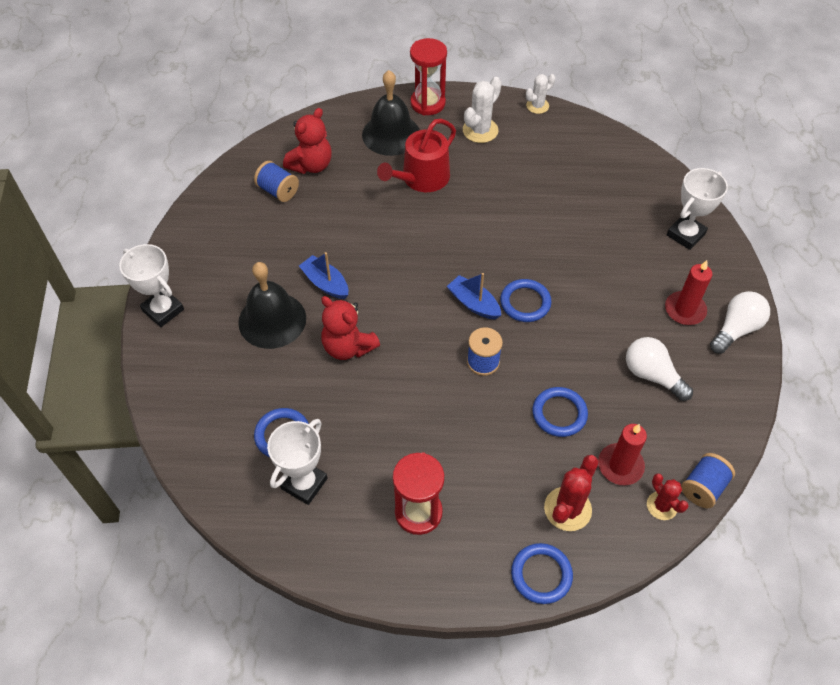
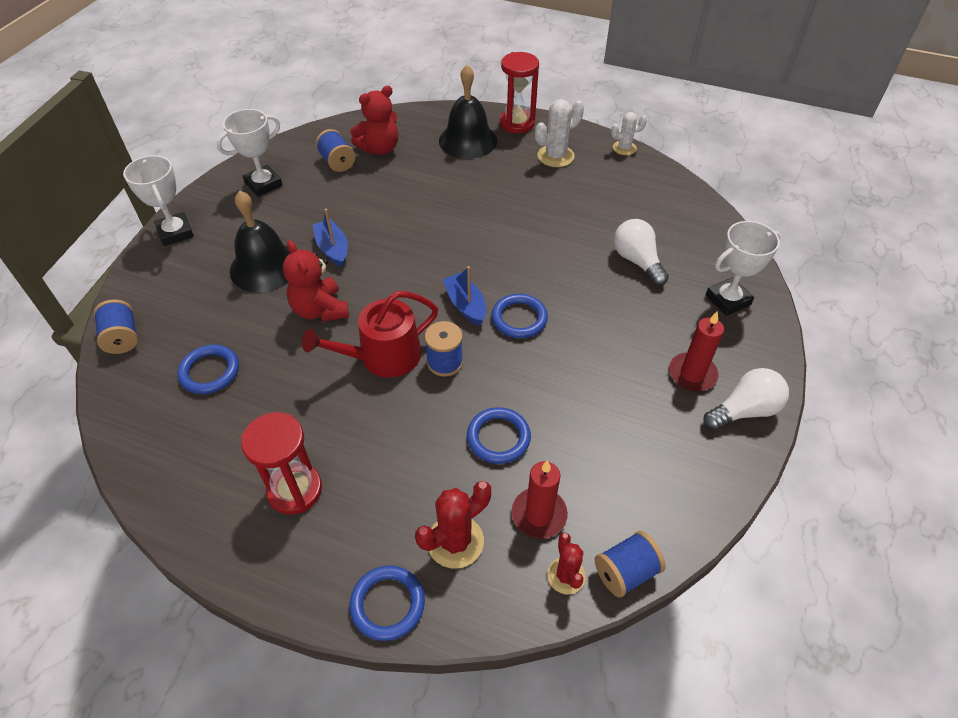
camera: 20 degrees right, 5 degrees down
(180, 429) = (122, 338): none -> blue spool
(304, 483) = (201, 423): white trophy -> white trophy (263, 184)
(421, 178) = (475, 183): red watering can -> red watering can (382, 357)
(652, 375) = (622, 430): white light bulb -> white light bulb (637, 261)

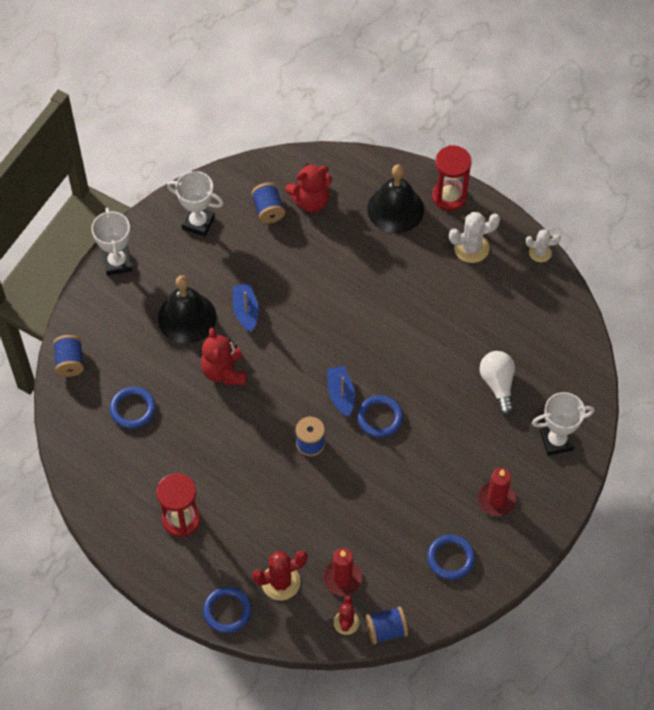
camera: 15 degrees right, 10 degrees up
(263, 184) = (198, 223): white trophy -> white trophy turned 45 degrees clockwise
(382, 357) = (264, 427): red watering can -> none
(498, 438) = (332, 515): blue ring -> blue ring (450, 558)
(744, 410) = (521, 539): white light bulb -> none

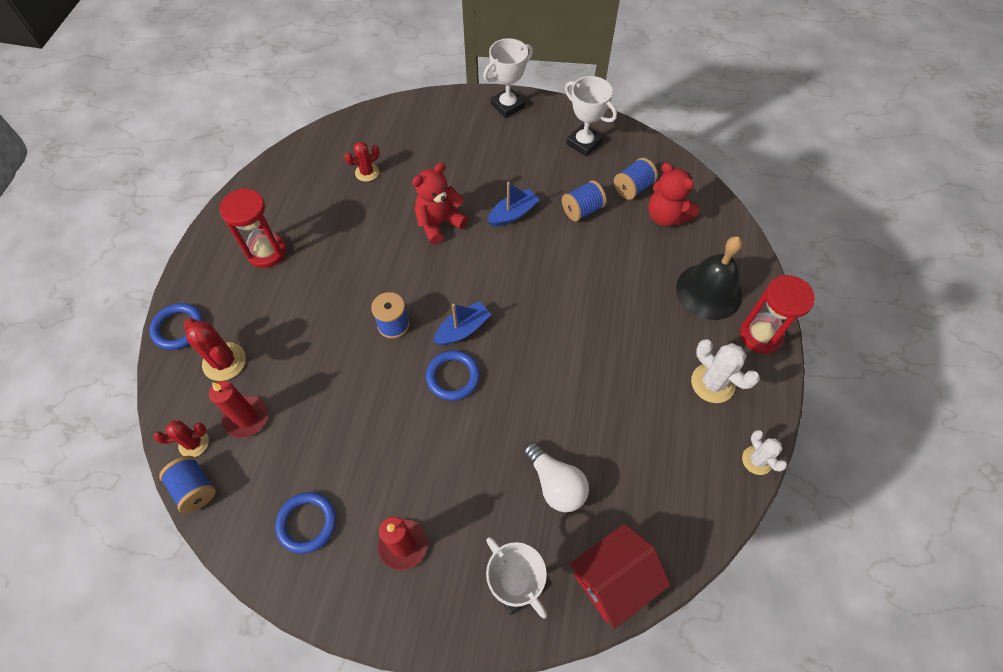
camera: 65 degrees right, 0 degrees up
(70, 362) = (393, 114): blue spool -> blue spool (582, 210)
(133, 409) = (367, 172): blue ring -> red cactus
(187, 317) = (481, 173): black bell -> none
(198, 223) = (584, 143): white trophy -> white trophy turned 45 degrees counterclockwise
(498, 384) = (555, 484): white light bulb -> white light bulb turned 90 degrees clockwise
(578, 379) = (613, 580): none -> red house

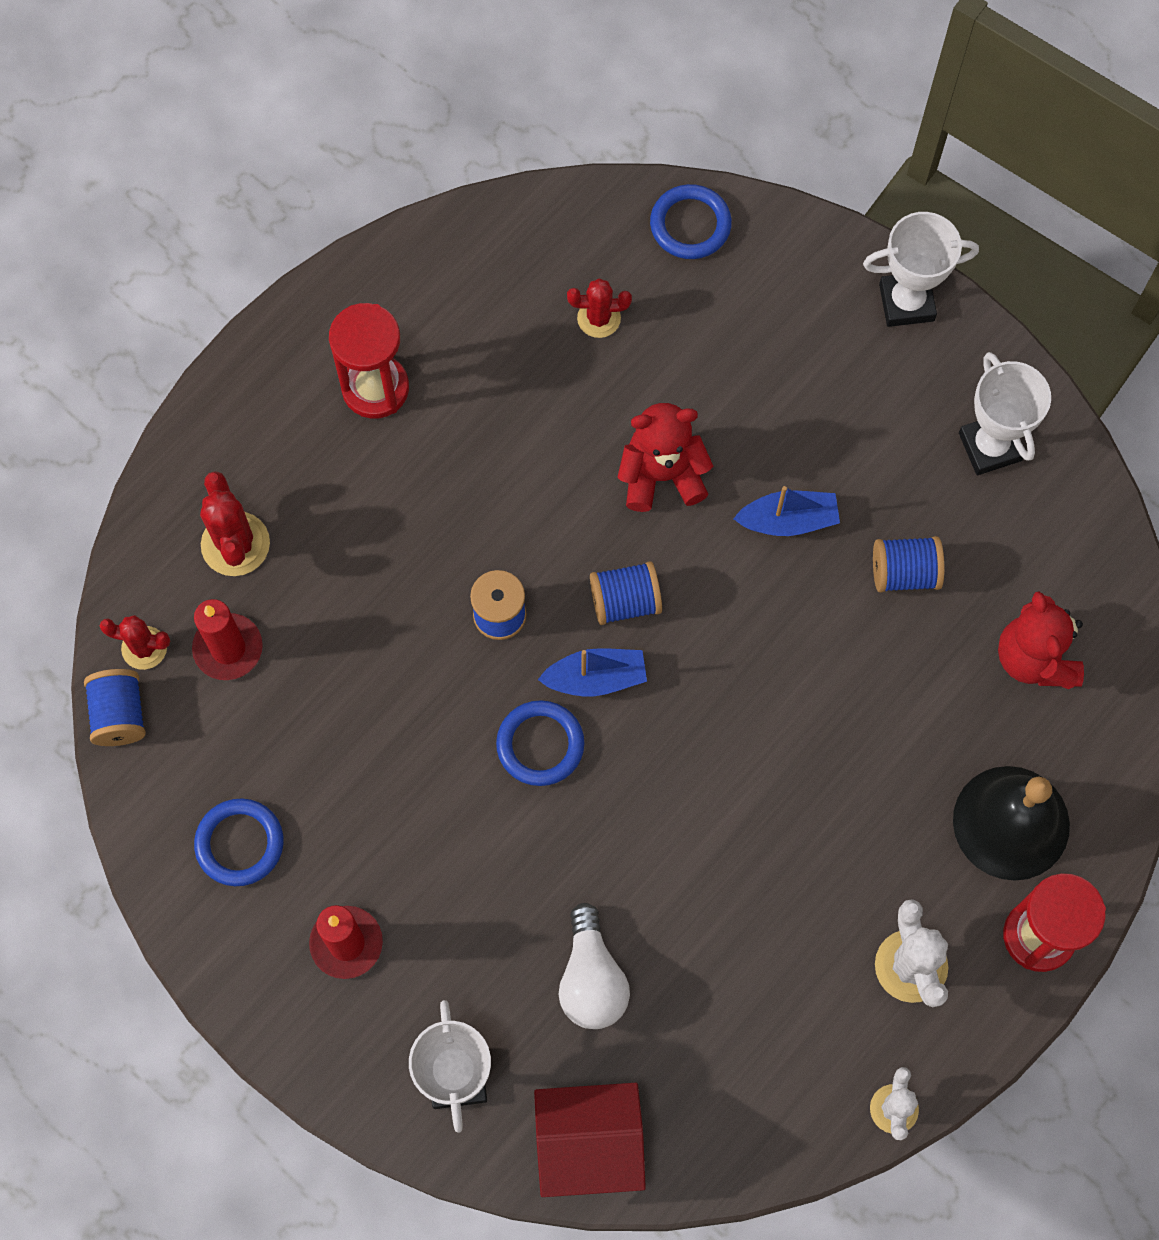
camera: 30 degrees right, 10 degrees up
(178, 328) = (195, 453): blue ring -> blue ring (690, 225)
(633, 188) = (1015, 576): blue spool -> blue spool (625, 601)

